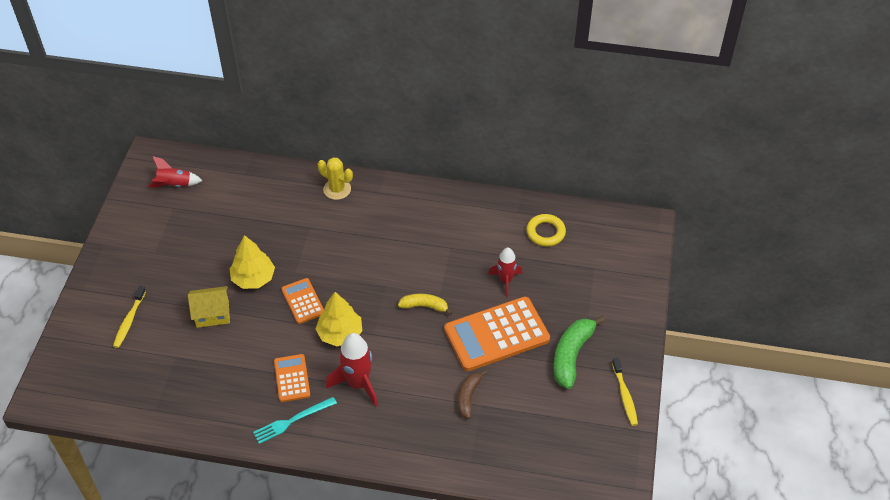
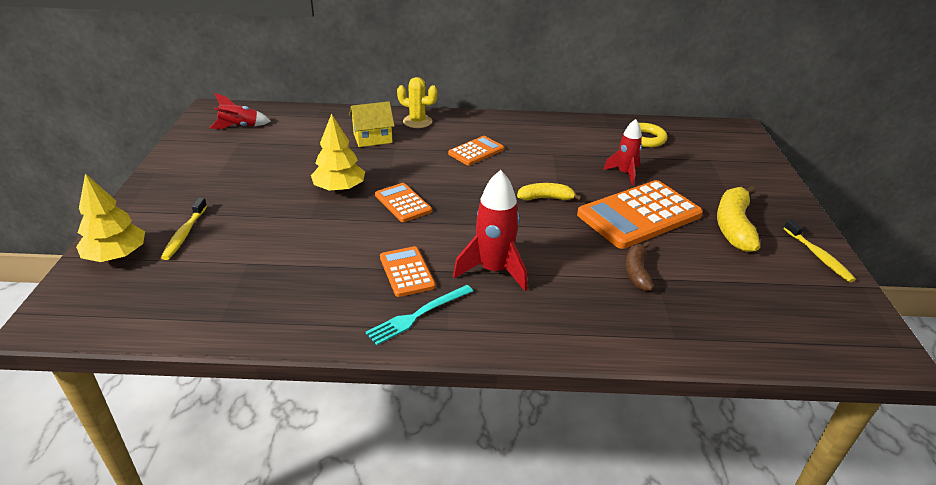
camera: 10 degrees left, 15 degrees down
(212, 314) = (293, 221): yellow house -> yellow house (372, 138)
(340, 333) = (455, 227): yellow tree -> yellow tree (117, 255)
(381, 238) = (476, 151): none -> orange calculator
(571, 355) = (733, 226): green banana -> yellow banana

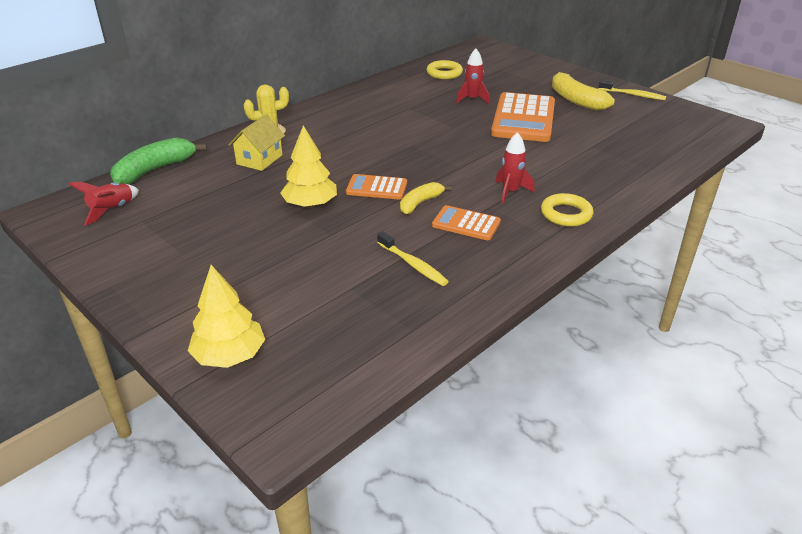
camera: 45 degrees left, 0 degrees up
(184, 234) = (254, 305): yellow toothbrush -> yellow toothbrush (413, 265)
(305, 113) = (155, 170): none -> green banana
(418, 315) = (521, 241): turquoise fork -> none
(476, 151) = (356, 131): orange calculator -> none
(493, 270) = (510, 192): red rocket -> red rocket, size x0.64
(500, 321) = (566, 214): none -> yellow ring
(546, 198) = (458, 136): yellow banana -> yellow banana (420, 203)
(637, 272) = (578, 148): brown banana -> none

